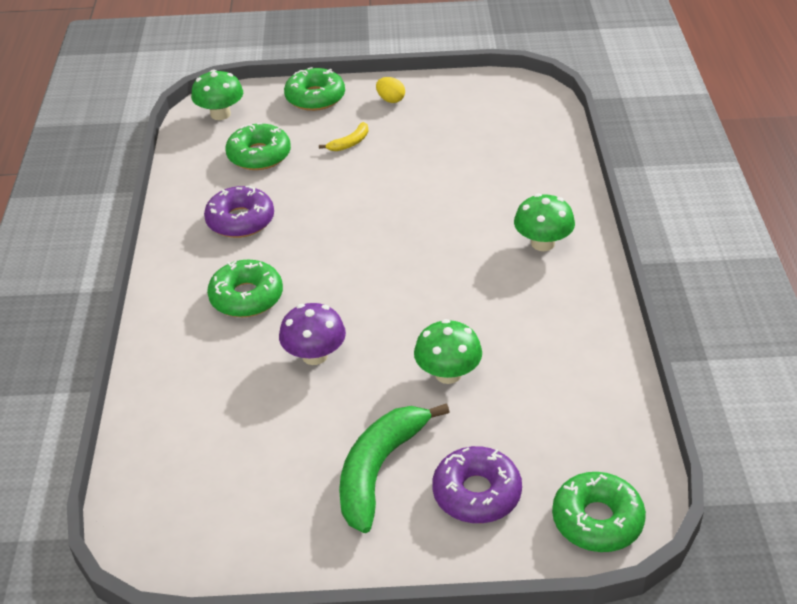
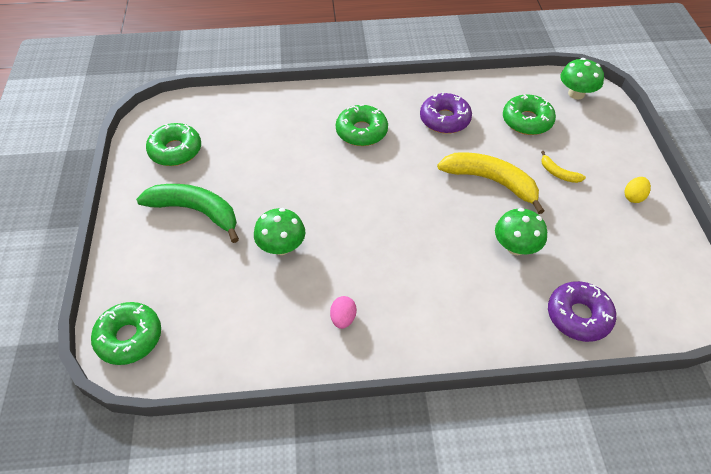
camera: 85 degrees right, 10 degrees up
(314, 355) = (303, 171): purple mushroom -> none
(315, 97) = (619, 146): green donut -> green donut (175, 150)
(356, 192) = (491, 181): none -> yellow banana
(476, 493) = (167, 265): purple donut -> purple donut (578, 316)
(542, 243) = (440, 313): green mushroom -> green mushroom (516, 247)
(554, 317) = (343, 318): none -> pink egg

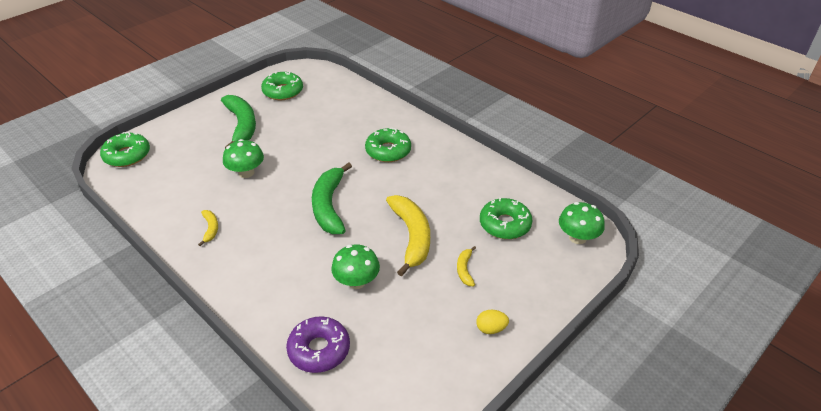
camera: 50 degrees right, 10 degrees down
(343, 318) = (210, 229): pink egg -> yellow banana
(398, 212) = (329, 206): none -> green banana
(444, 119) = (450, 182): purple donut -> none

